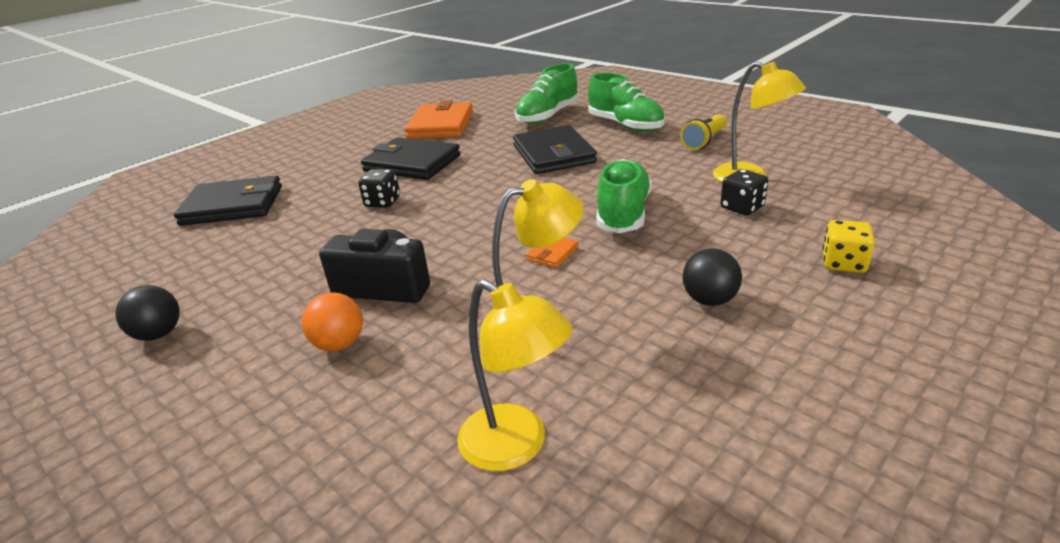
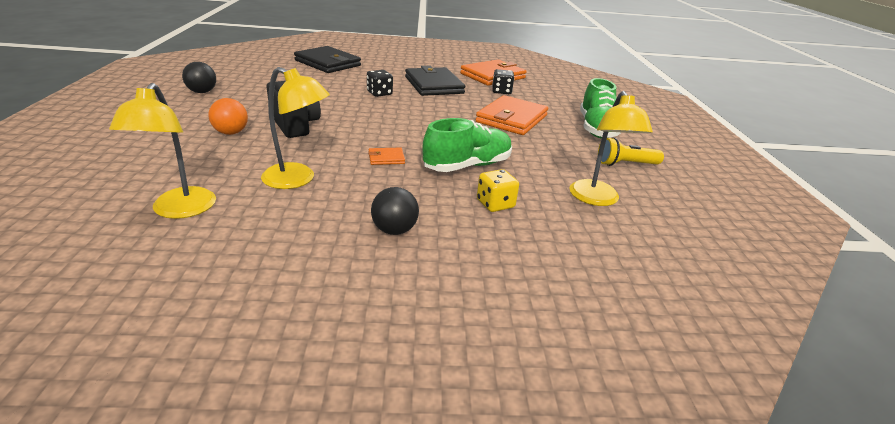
camera: 40 degrees right, 0 degrees up
(548, 116) = (561, 100): green shoe -> none
(553, 154) = (511, 119): black wallet -> orange wallet
(742, 207) = (543, 208): black dice -> black dice (501, 91)
(843, 263) = (519, 277): yellow dice -> yellow dice (495, 204)

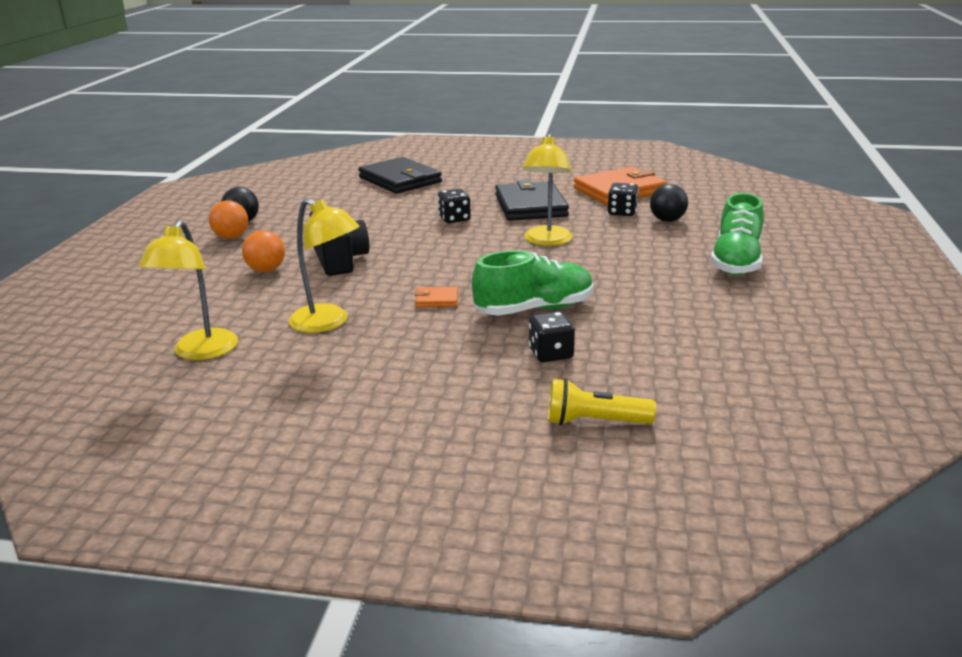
camera: 15 degrees right, 5 degrees down
(194, 104) = (231, 237): none -> orange ball
(394, 230) = (420, 378): black ball -> black ball (667, 220)
(495, 204) = (551, 354): yellow dice -> black dice
(511, 119) = (619, 250): orange wallet -> none
(596, 199) = (686, 351): yellow lamp -> yellow lamp (547, 241)
(625, 164) = (752, 309): yellow flashlight -> yellow flashlight (594, 422)

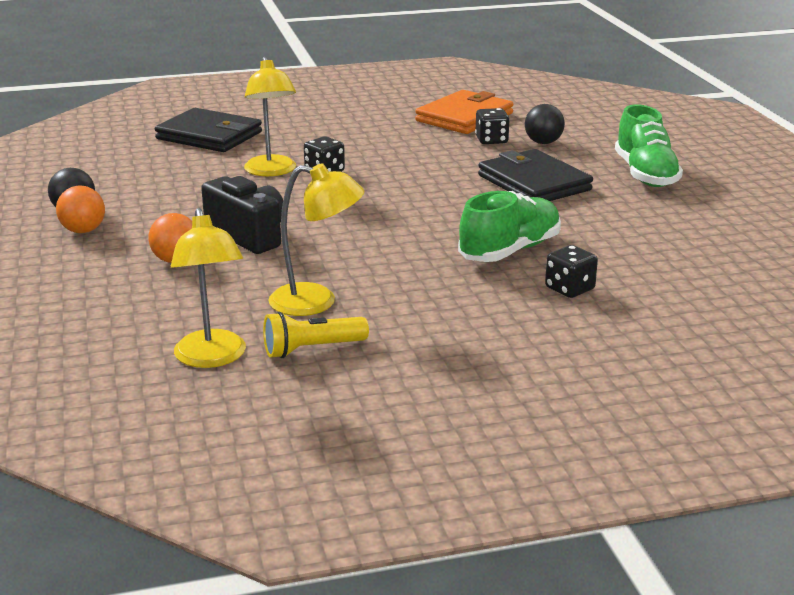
camera: 25 degrees left, 0 degrees up
(436, 300) = (403, 258): orange wallet -> none
(530, 206) = (390, 146): black wallet -> black wallet (534, 183)
(547, 241) = (448, 181): yellow lamp -> yellow lamp (272, 171)
(594, 422) = (668, 339): yellow flashlight -> yellow flashlight (311, 349)

